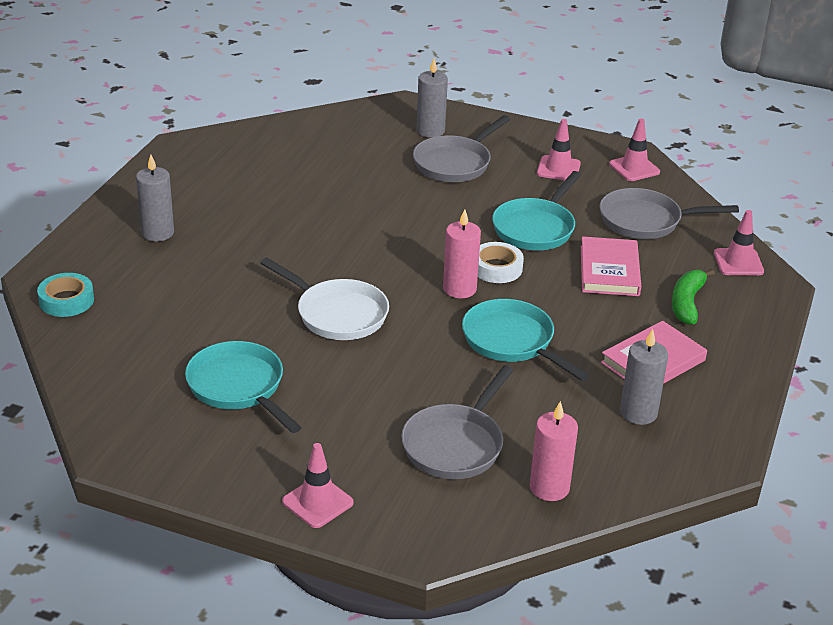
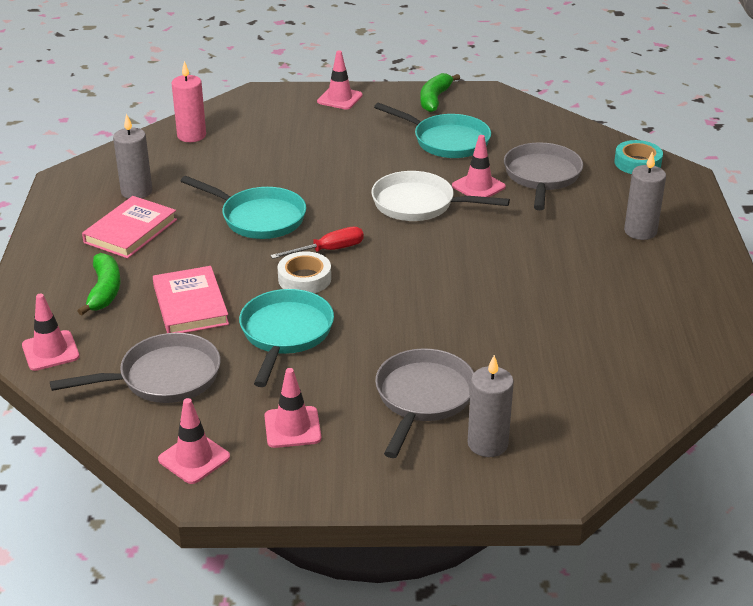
camera: 160 degrees right, 0 degrees up
(193, 462) = (434, 99): none -> green banana
(259, 318) = (478, 186): none -> pink traffic cone
(455, 444) = (268, 144): grey pan -> grey pan (542, 176)
(459, 289) = (328, 250): pink candle -> red screwdriver

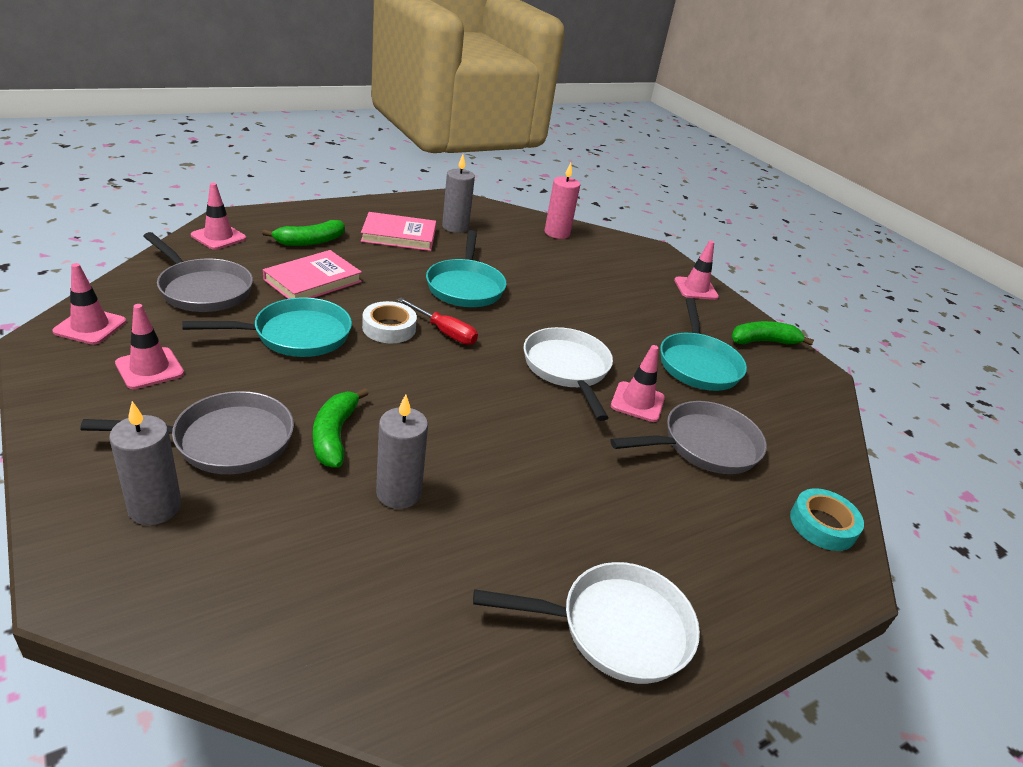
camera: 55 degrees right, 0 degrees up
(444, 341) = (335, 435): none -> green banana
(640, 231) = (673, 559): grey candle -> grey candle (399, 493)
(684, 272) = (616, 628): none -> white pan

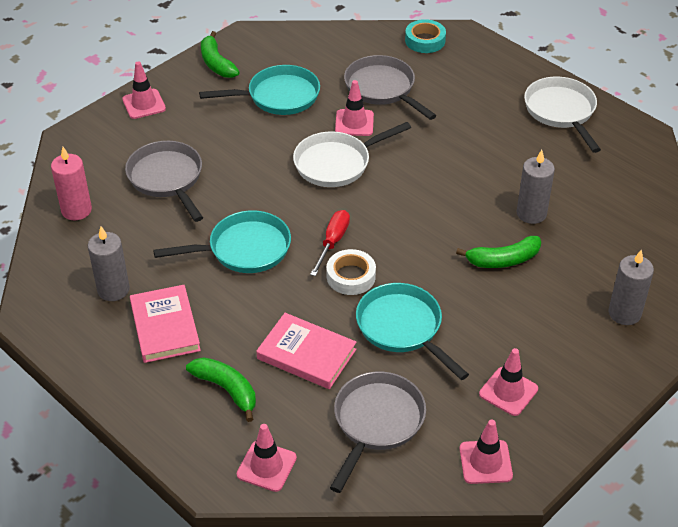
camera: 100 degrees left, 10 degrees up
(225, 441) = (549, 310): grey pan -> grey pan (167, 179)

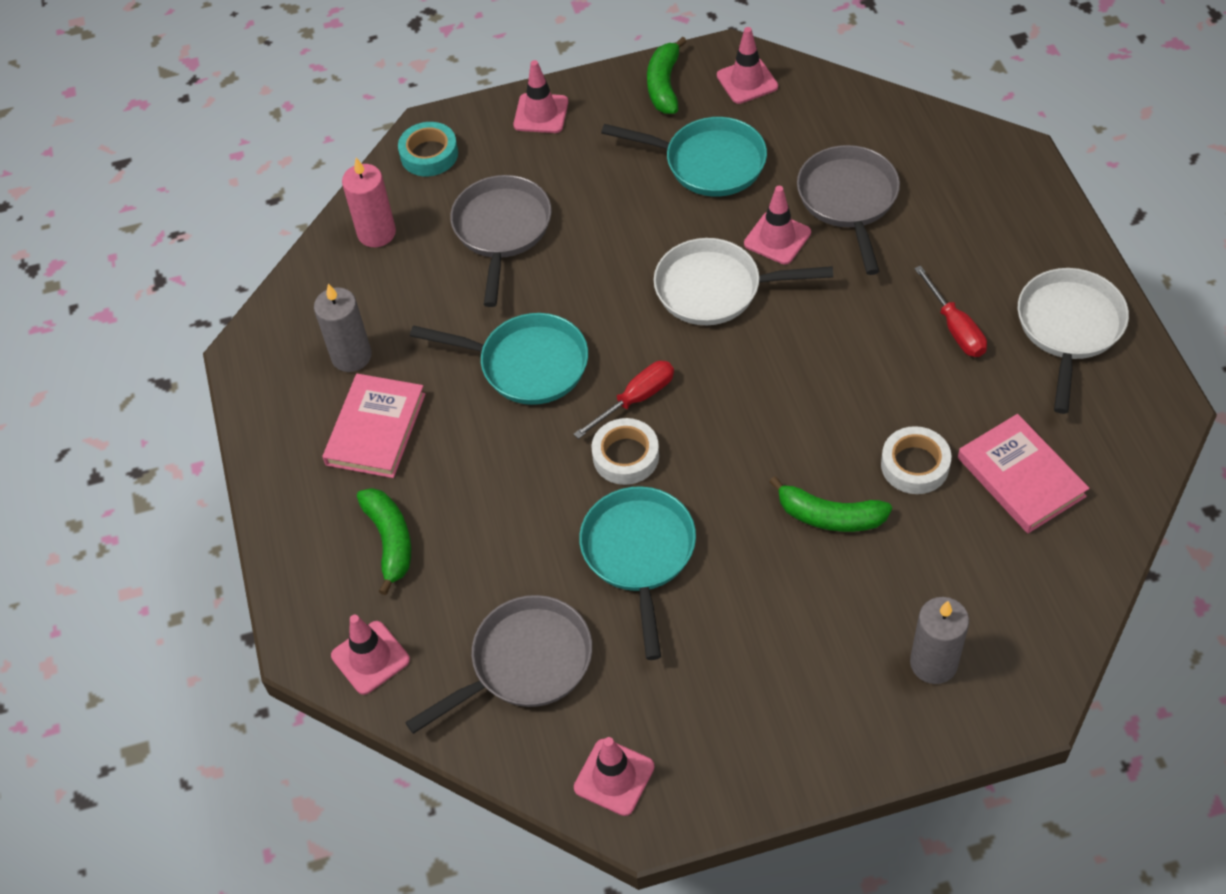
camera: 35 degrees right, 10 degrees up
(306, 354) = (506, 537): pink book -> pink book (1021, 477)
(425, 40) = (957, 146): turquoise tape -> turquoise tape (429, 154)
(497, 134) = (955, 327): none -> red screwdriver
(508, 391) = (706, 699): pink traffic cone -> pink traffic cone (747, 81)
(531, 213) = (915, 465): grey candle -> white tape

